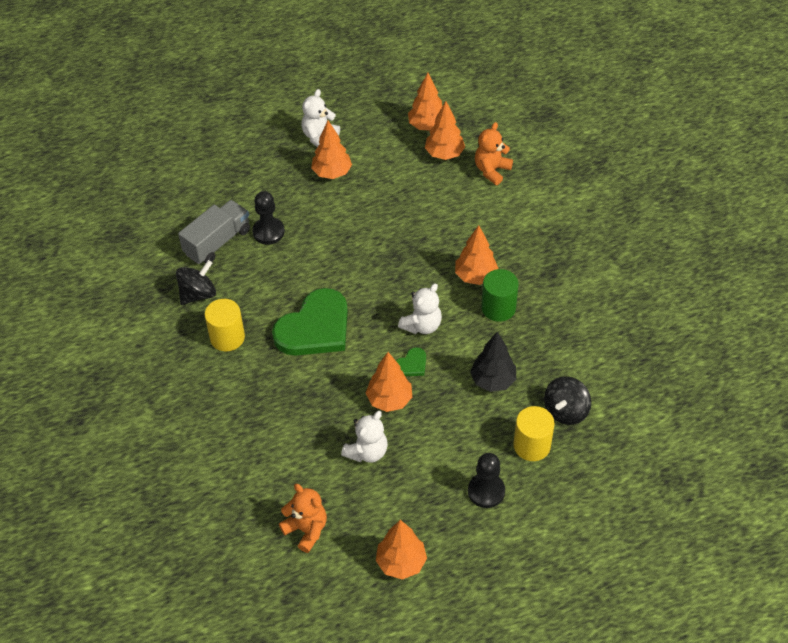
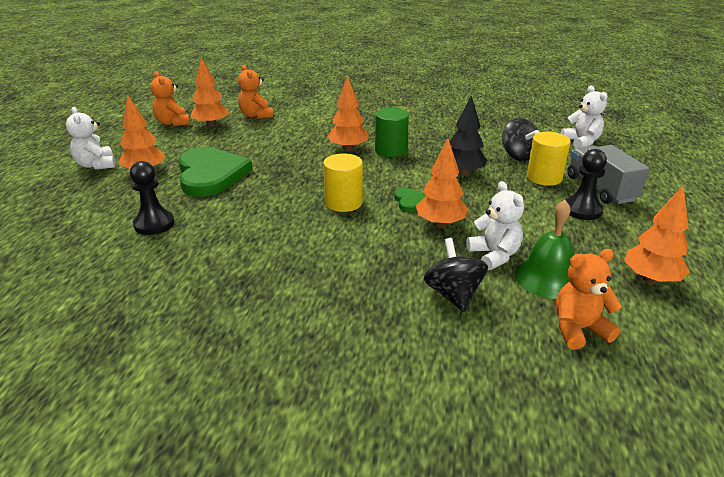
camera: 60 degrees left, 20 degrees down
(198, 294) = (163, 297): black spinning top -> black spinning top (453, 294)
(217, 242) = (114, 259): grey truck -> grey truck (600, 188)
(227, 337) = (252, 296): yellow cylinder -> yellow cylinder (343, 202)
(315, 327) = (308, 236): green heart -> green heart (210, 174)
(358, 495) = (547, 278): none -> green bell
(422, 325) = (371, 184): white teddy bear -> white teddy bear (581, 142)
(427, 126) = (173, 123): orange tree -> orange teddy bear

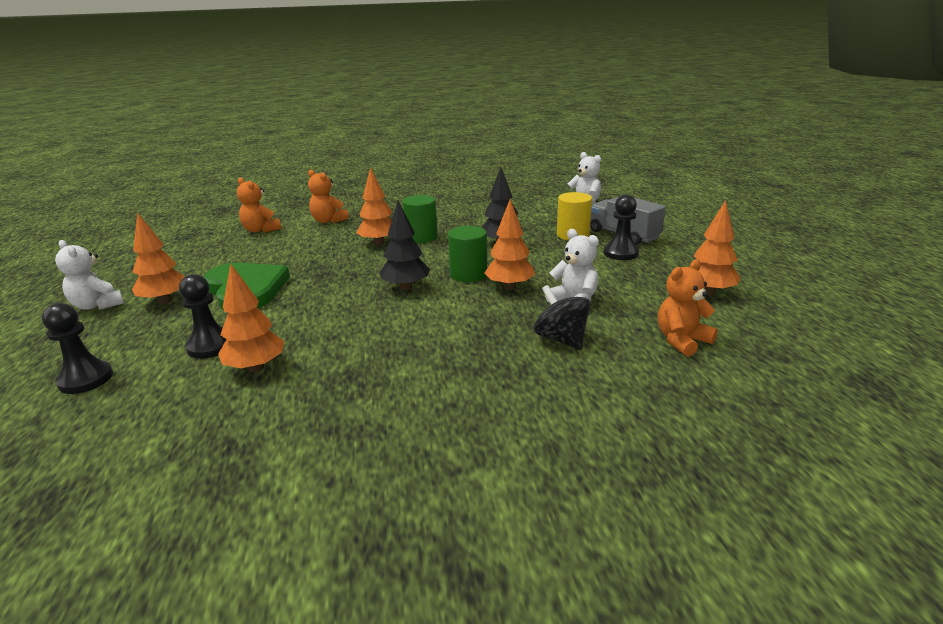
camera: 20 degrees left, 5 degrees down
(54, 231) = (86, 379): none -> black pawn
(173, 123) = (168, 251): orange teddy bear -> orange teddy bear (328, 221)
(211, 125) = (215, 246): orange tree -> orange tree (256, 368)
(343, 202) = (406, 287): yellow cylinder -> black tree
(409, 201) = (468, 274): green heart -> green cylinder
(518, 156) = (540, 222): black spinning top -> none
(547, 278) = (630, 308): green bell -> none

